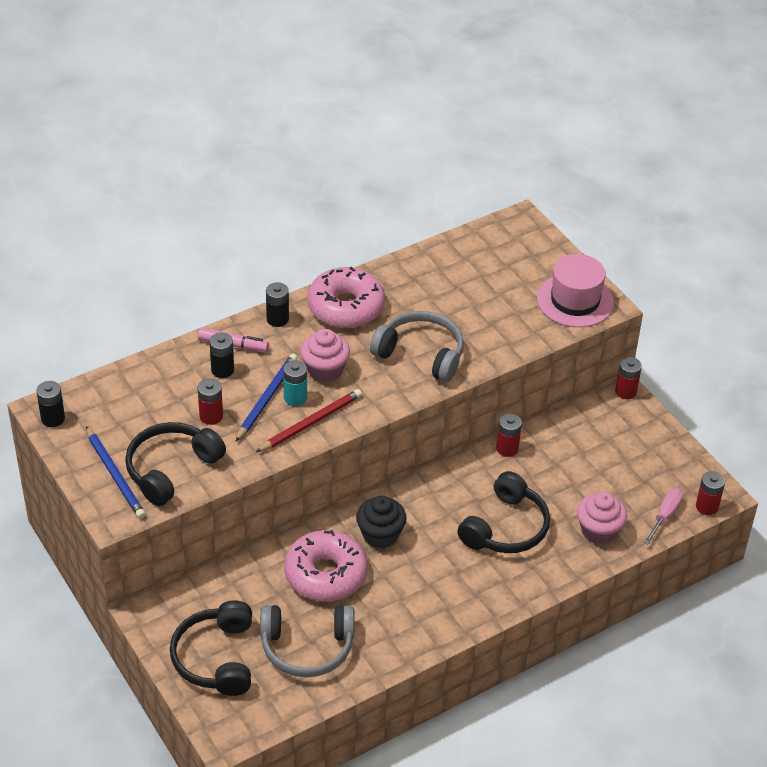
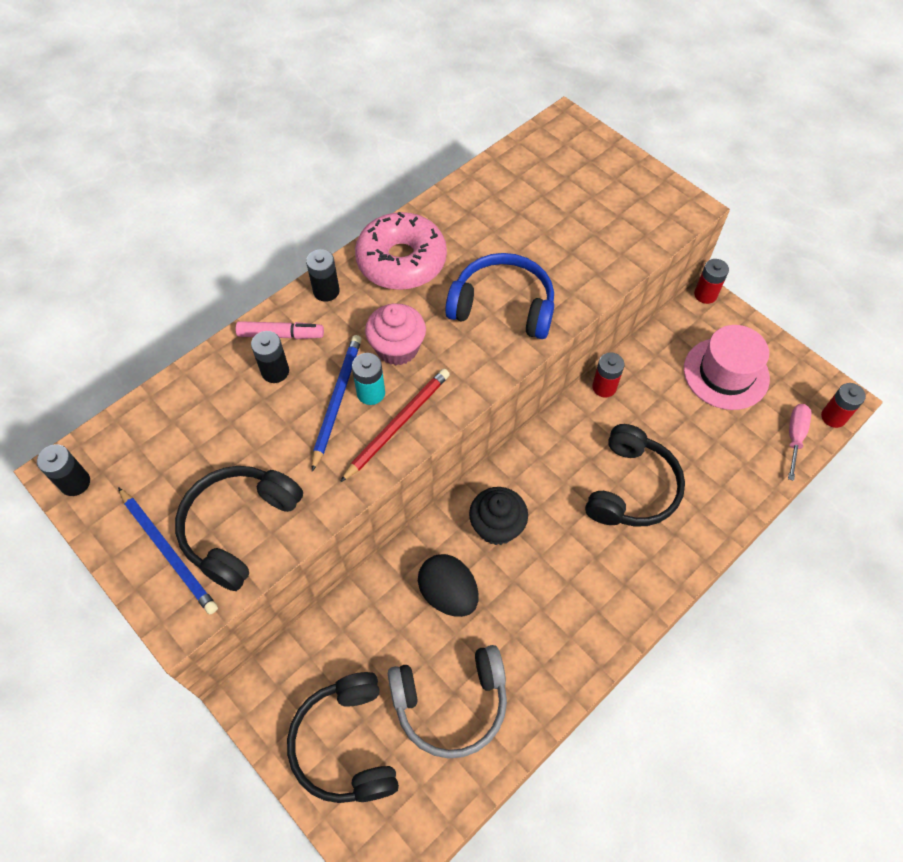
camera: 10 degrees left, 15 degrees up
(211, 416) = (274, 439): red battery -> none
(326, 574) = (448, 594): pink donut -> black egg
(421, 354) = (503, 306): grey headphones -> blue headphones
(575, 300) = (653, 207): pink hat -> pink hat (726, 373)
(598, 531) = (731, 471): pink cupcake -> none

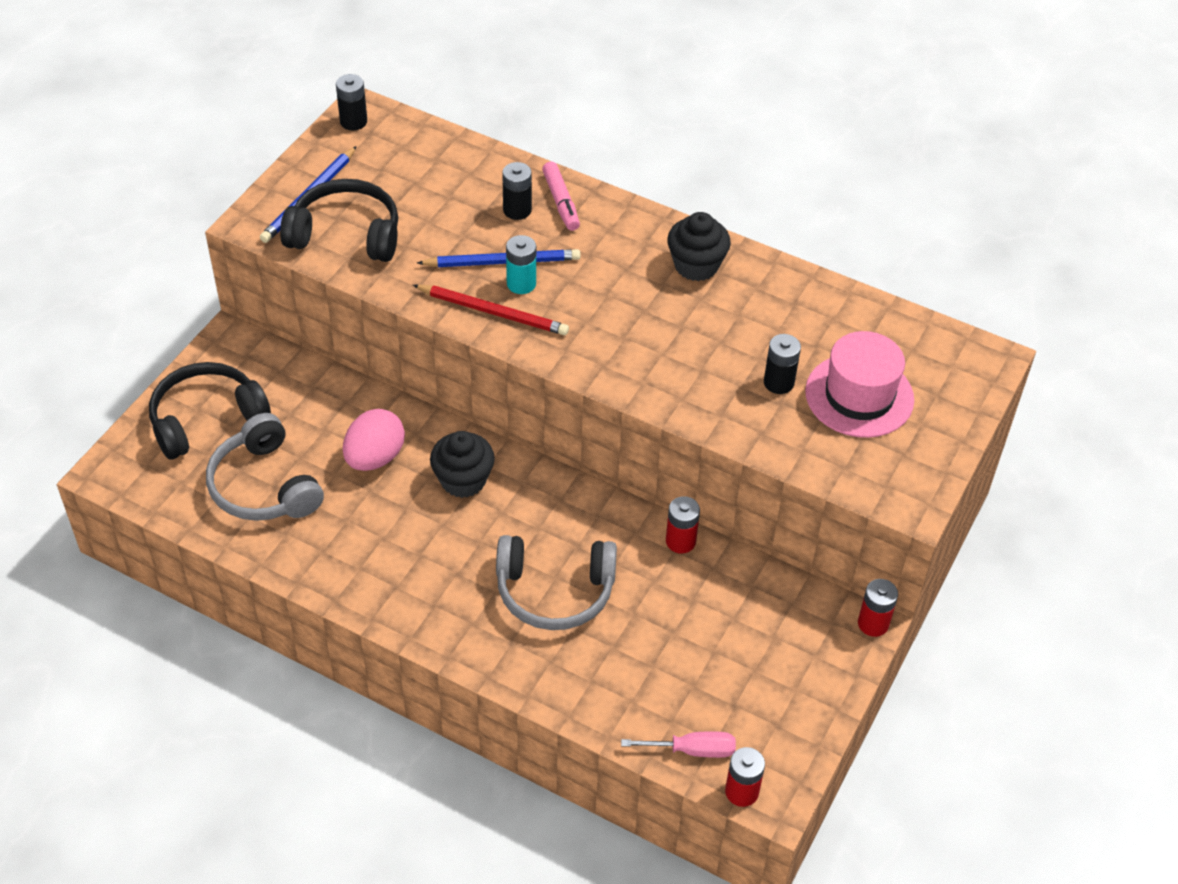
camera: 70 degrees right, 10 degrees down
(326, 291) = (629, 219): black battery -> black battery (778, 382)
(397, 348) = (583, 289): pink cupcake -> none
(401, 261) = (696, 265): pink donut -> black cupcake
(448, 594) = (375, 457): black egg -> pink egg
(503, 306) = (675, 360): blue headphones -> none
(631, 488) = (554, 591): black headphones -> grey headphones
(726, 373) = (757, 663): pink hat -> pink hat (859, 396)

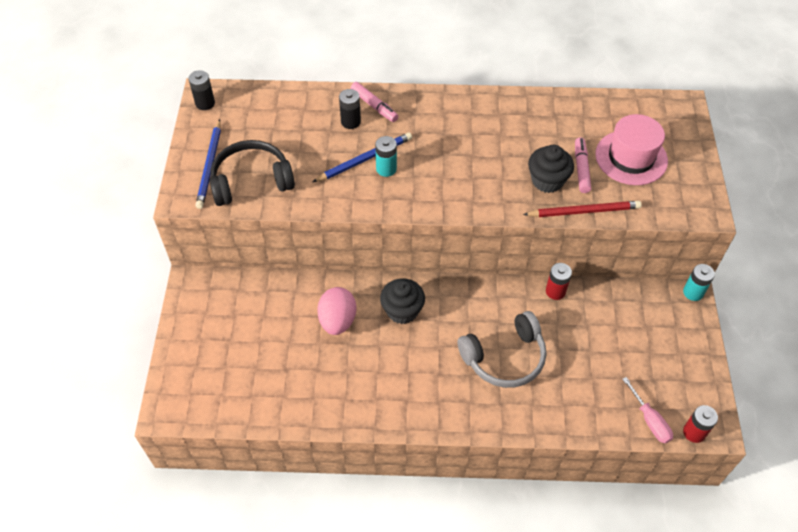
camera: 25 degrees left, 5 degrees up
(206, 419) = (210, 343): black headphones -> none
(264, 486) = (278, 372): grey headphones -> none
(493, 312) = (381, 195): red pencil -> red pencil (584, 211)
(692, 750) = (649, 420): pink screwdriver -> pink screwdriver turned 90 degrees clockwise
(696, 265) = (483, 114): black cupcake -> black cupcake (547, 180)
(778, 382) = (581, 169): black battery -> pink marker
(873, 623) = (693, 292): red battery -> turquoise battery

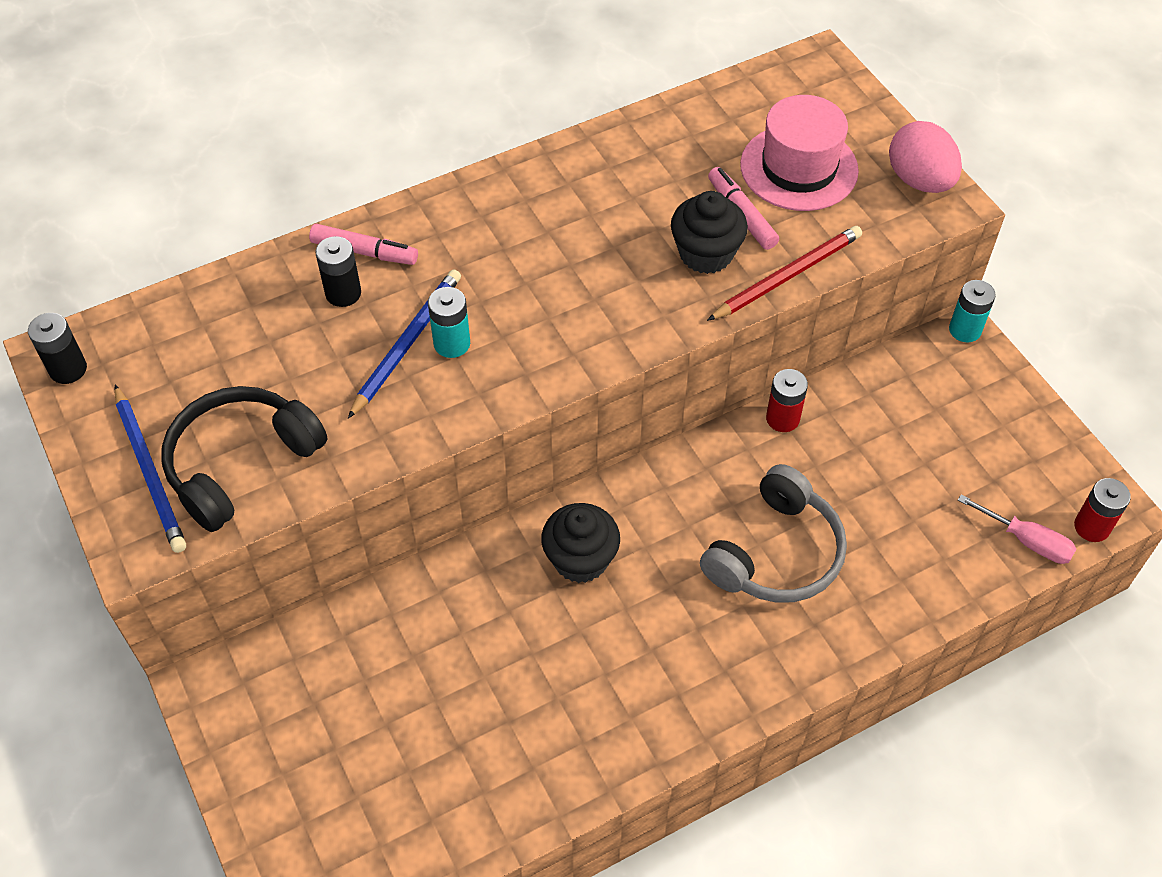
camera: 30 degrees left, 0 degrees up
(337, 320) = (490, 626): pink egg -> pink egg (919, 180)

